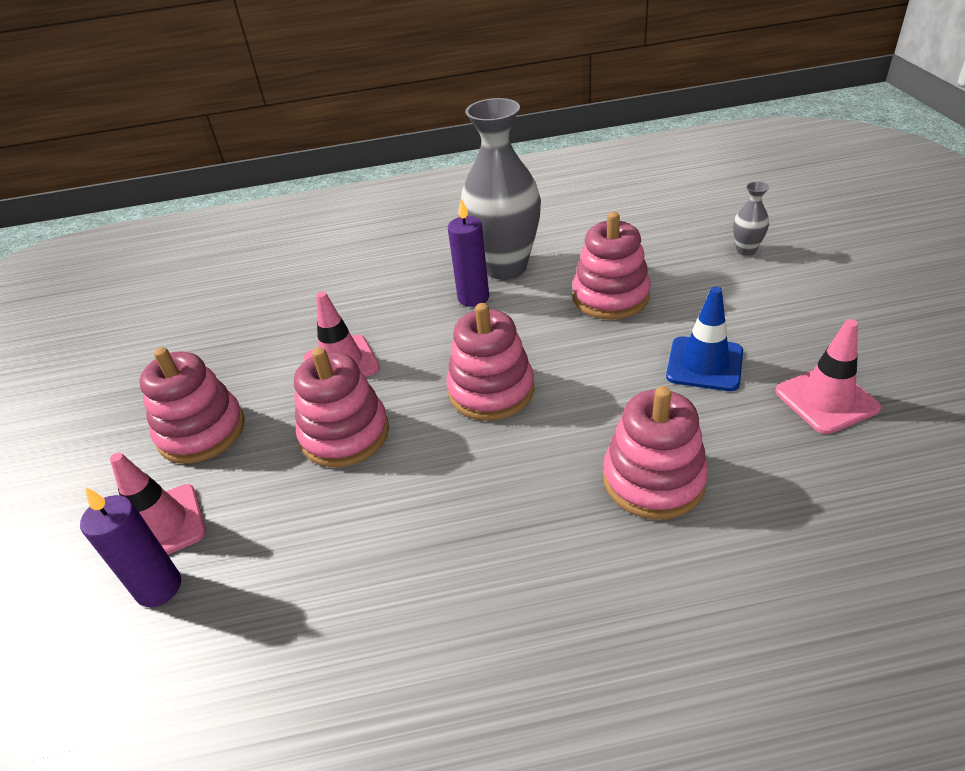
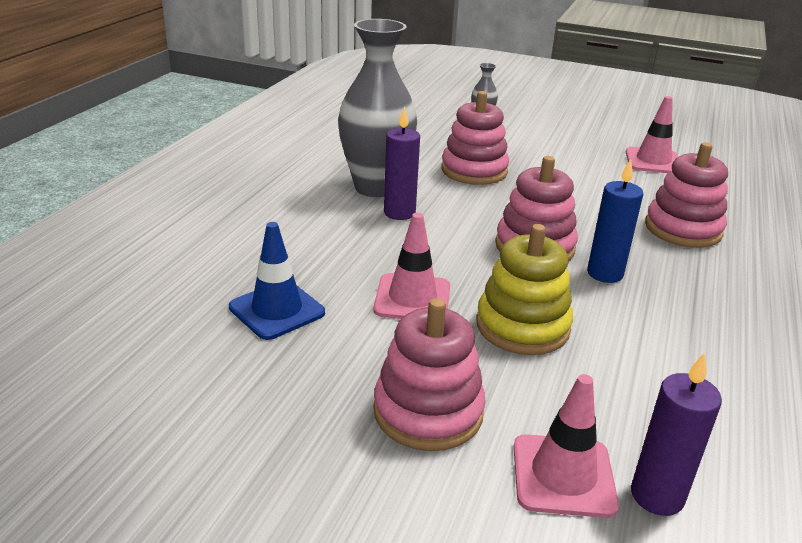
camera: 65 degrees left, 10 degrees down
(345, 434) = (522, 326): pink stacking toy -> yellow stacking toy
(483, 452) = (605, 273): none -> blue candle
(704, 364) = (586, 175): blue traffic cone -> blue traffic cone (277, 310)

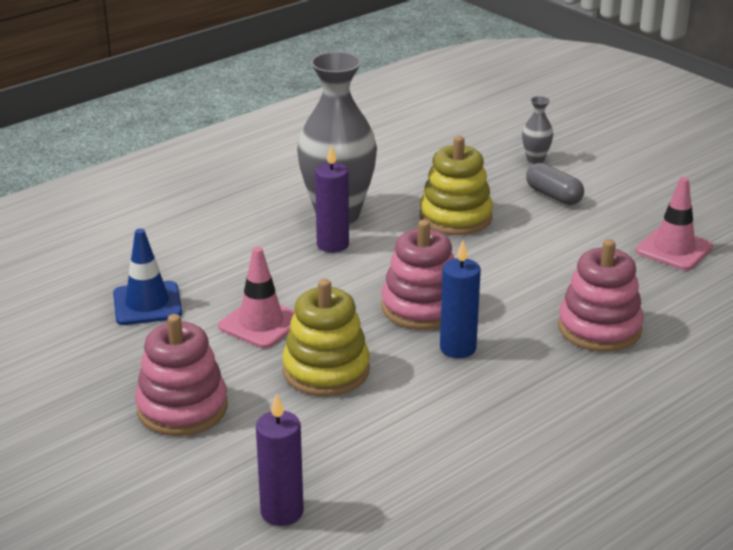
camera: 30 degrees right, 0 degrees up
(474, 171) = (455, 217): pink stacking toy -> yellow stacking toy
(526, 141) = (553, 195): none -> grey capsule
(563, 475) = (230, 478): pink traffic cone -> none

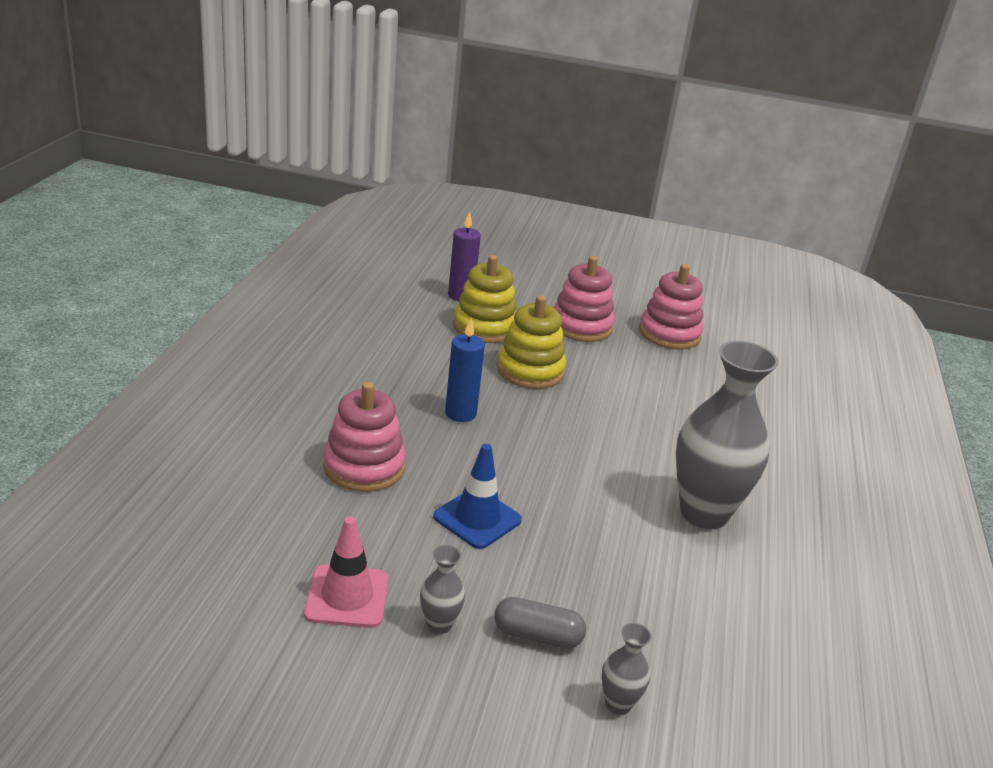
camera: 140 degrees right, 0 degrees up
(147, 304) = (704, 379): blue traffic cone -> blue traffic cone (477, 518)
(261, 323) = (614, 389): pink traffic cone -> none
(332, 245) = (661, 475): purple candle -> none
(421, 307) = (522, 439): pink stacking toy -> pink stacking toy (669, 334)
(455, 217) = (601, 553): yellow stacking toy -> yellow stacking toy (484, 327)
(617, 218) = (439, 624): none -> grey vase

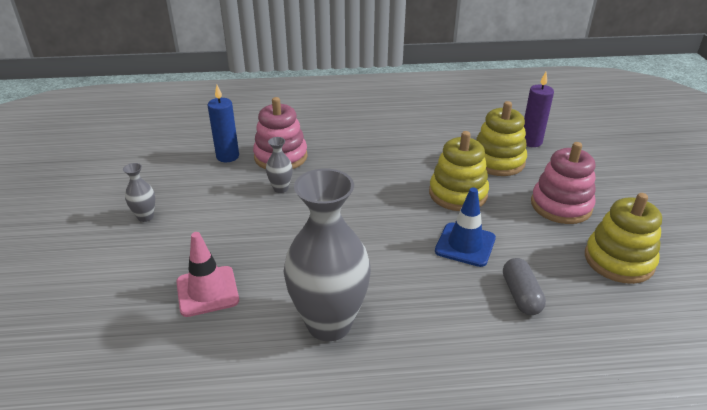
camera: 75 degrees right, 5 degrees up
(347, 596) = (159, 181): pink traffic cone -> pink traffic cone (207, 291)
(460, 413) = (369, 176): blue candle -> blue candle (227, 156)
(477, 518) = (254, 209): blue traffic cone -> blue traffic cone (465, 245)
(537, 635) = (146, 257): grey capsule -> grey capsule (521, 295)
(618, 704) = (89, 305): grey vase -> grey vase (281, 188)
(669, 334) = (618, 260): pink stacking toy -> yellow stacking toy

